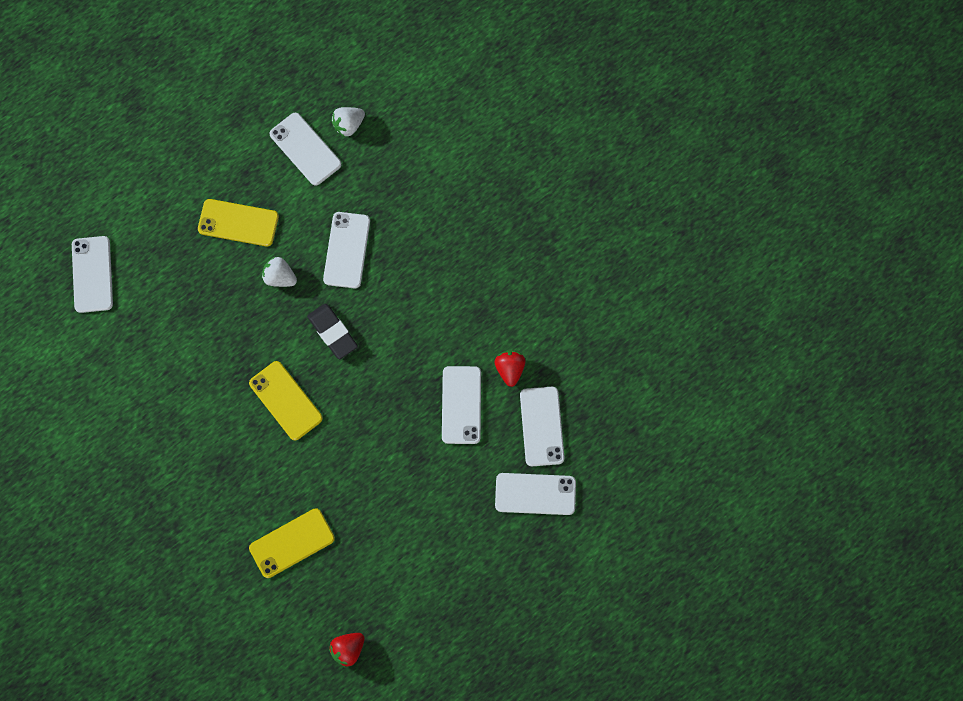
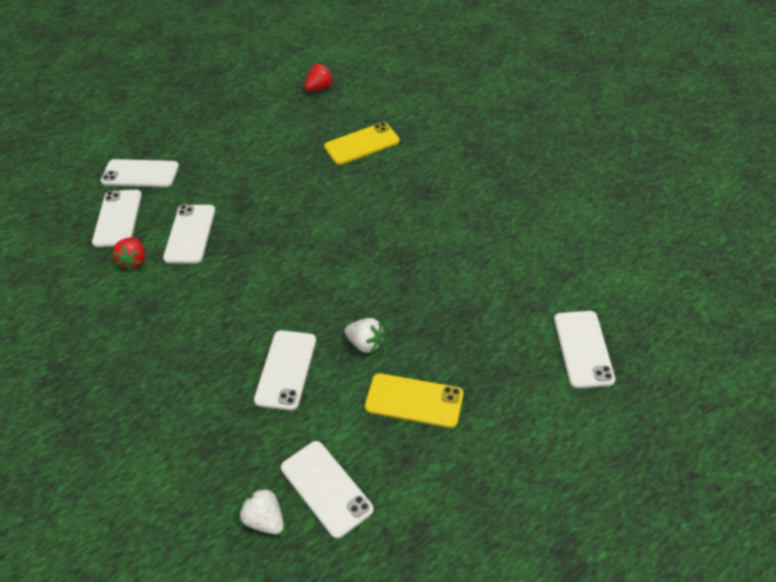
camera: 175 degrees left, 25 degrees down
(286, 400) = (363, 238): yellow phone -> none
(332, 332) = (310, 292): black eraser -> none
(348, 125) = (265, 520): white strawberry -> white strawberry turned 105 degrees counterclockwise

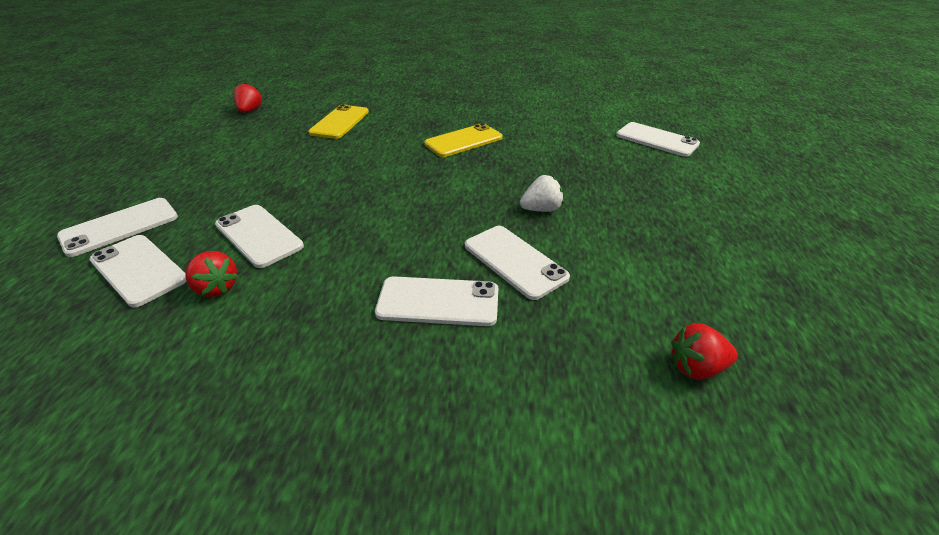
camera: 50 degrees left, 10 degrees down
(265, 520) = (696, 367): white strawberry -> red strawberry
(326, 488) = (687, 306): white phone -> white phone (438, 302)
(414, 401) = (631, 216): yellow phone -> yellow phone (463, 141)

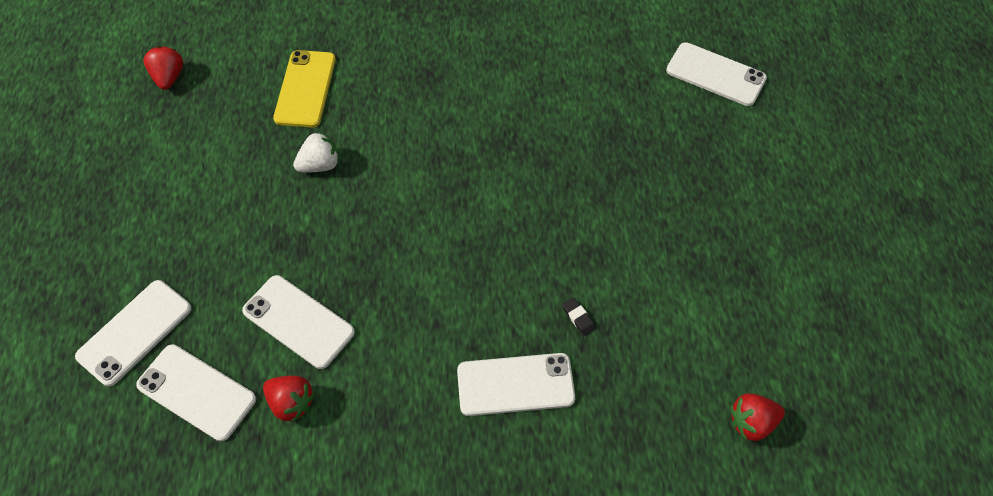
camera: 10 degrees left, 20 degrees up
(463, 141) = (479, 110): yellow phone -> none
(514, 261) = (578, 317): white phone -> black eraser
(541, 209) = (593, 231): white strawberry -> white strawberry (320, 165)

